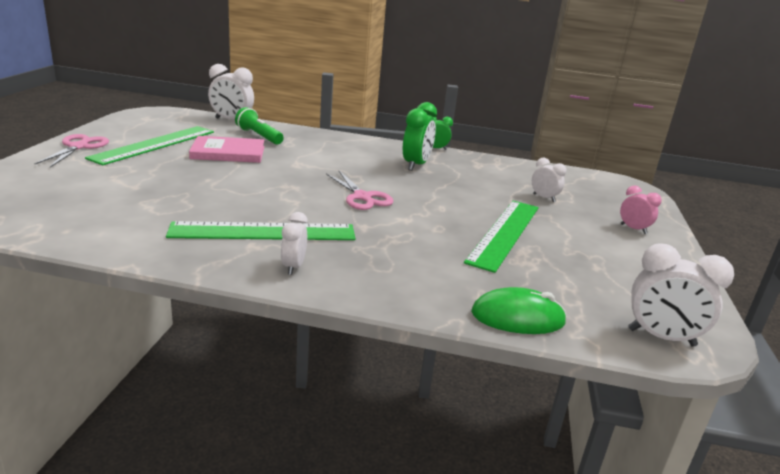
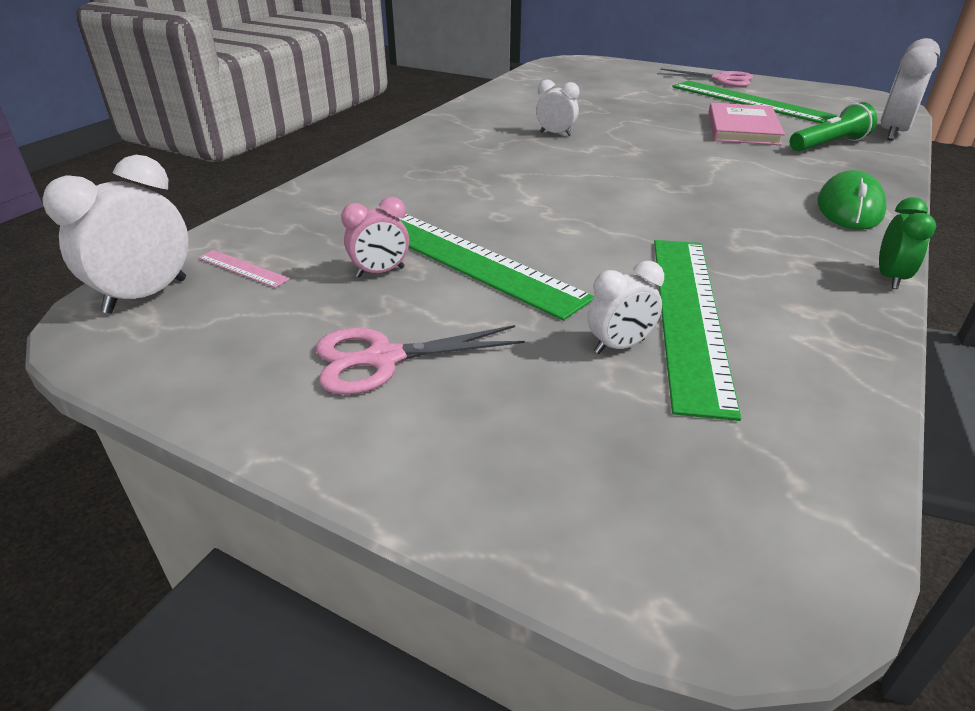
camera: 110 degrees right, 10 degrees up
(263, 232) = (510, 134): green ruler -> green ruler (689, 315)
(293, 267) = (434, 140): white clock -> white clock (555, 134)
(362, 197) = (604, 183): pink scissors -> pink scissors (382, 359)
(416, 165) = (762, 240): green clock -> none
(517, 317) = (271, 218): green mouse -> green mouse (849, 208)
(592, 308) = (242, 268): none -> pink ruler
(633, 229) = (443, 424): pink clock -> pink clock (380, 272)

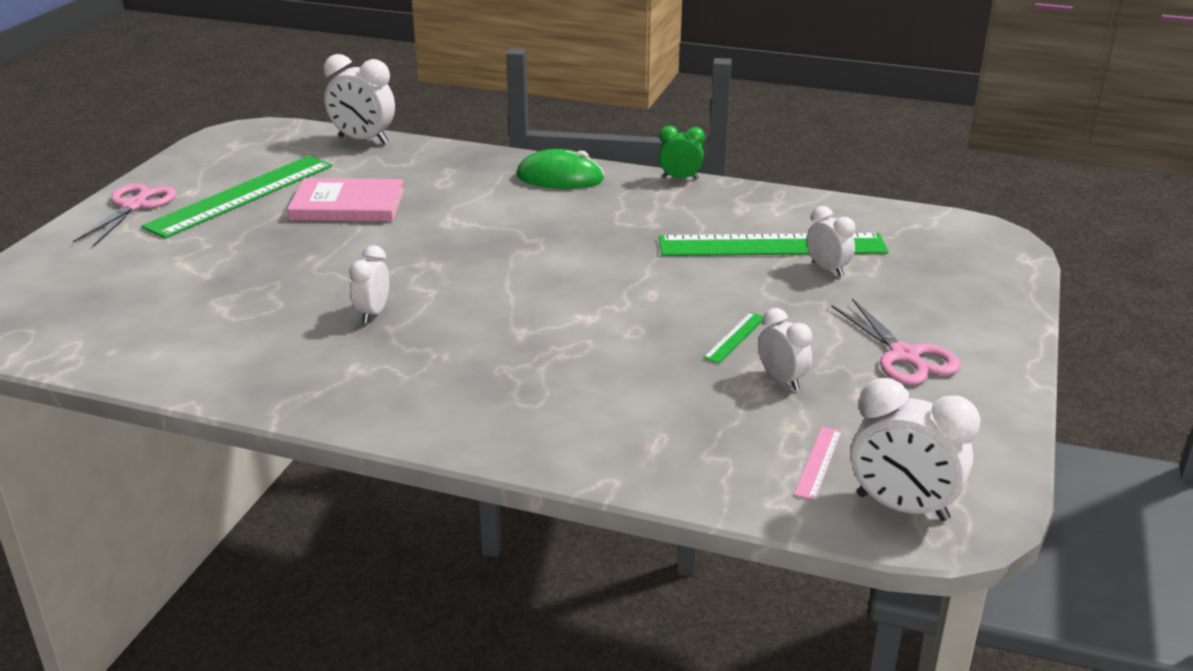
camera: 100 degrees left, 5 degrees down
(380, 272) = (782, 380): pink clock -> white clock
(469, 260) = (735, 337): green ruler -> green ruler, size x0.40
(828, 144) = (400, 170): green flashlight -> none

